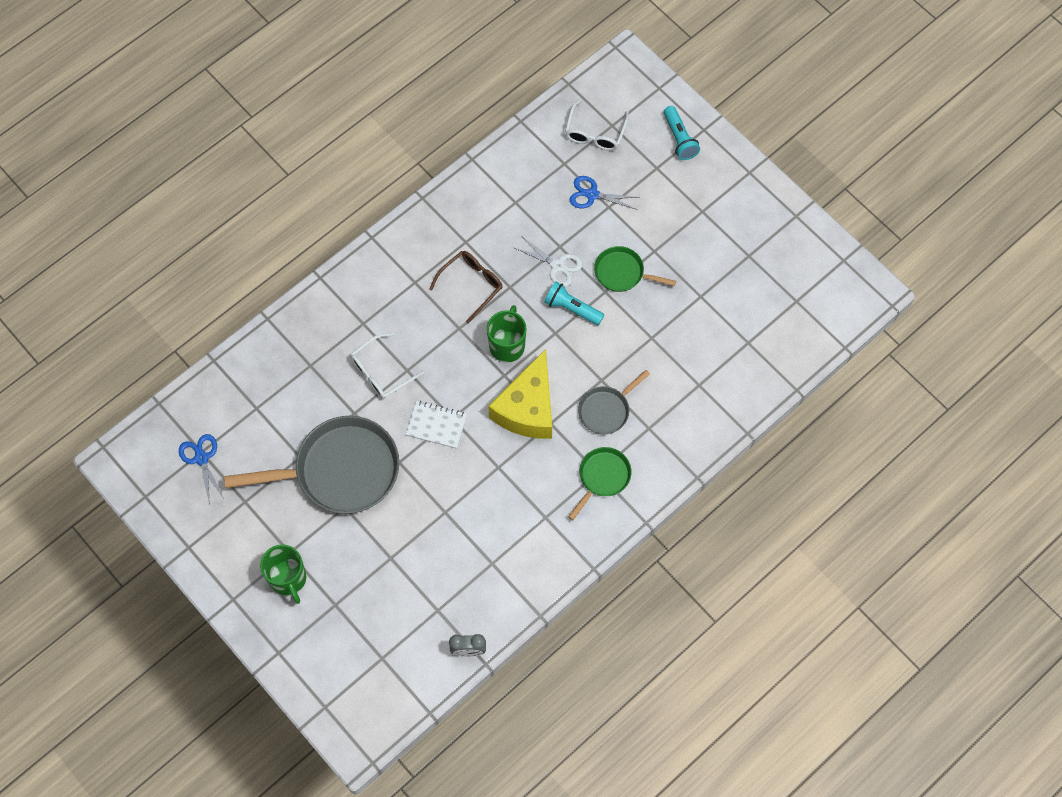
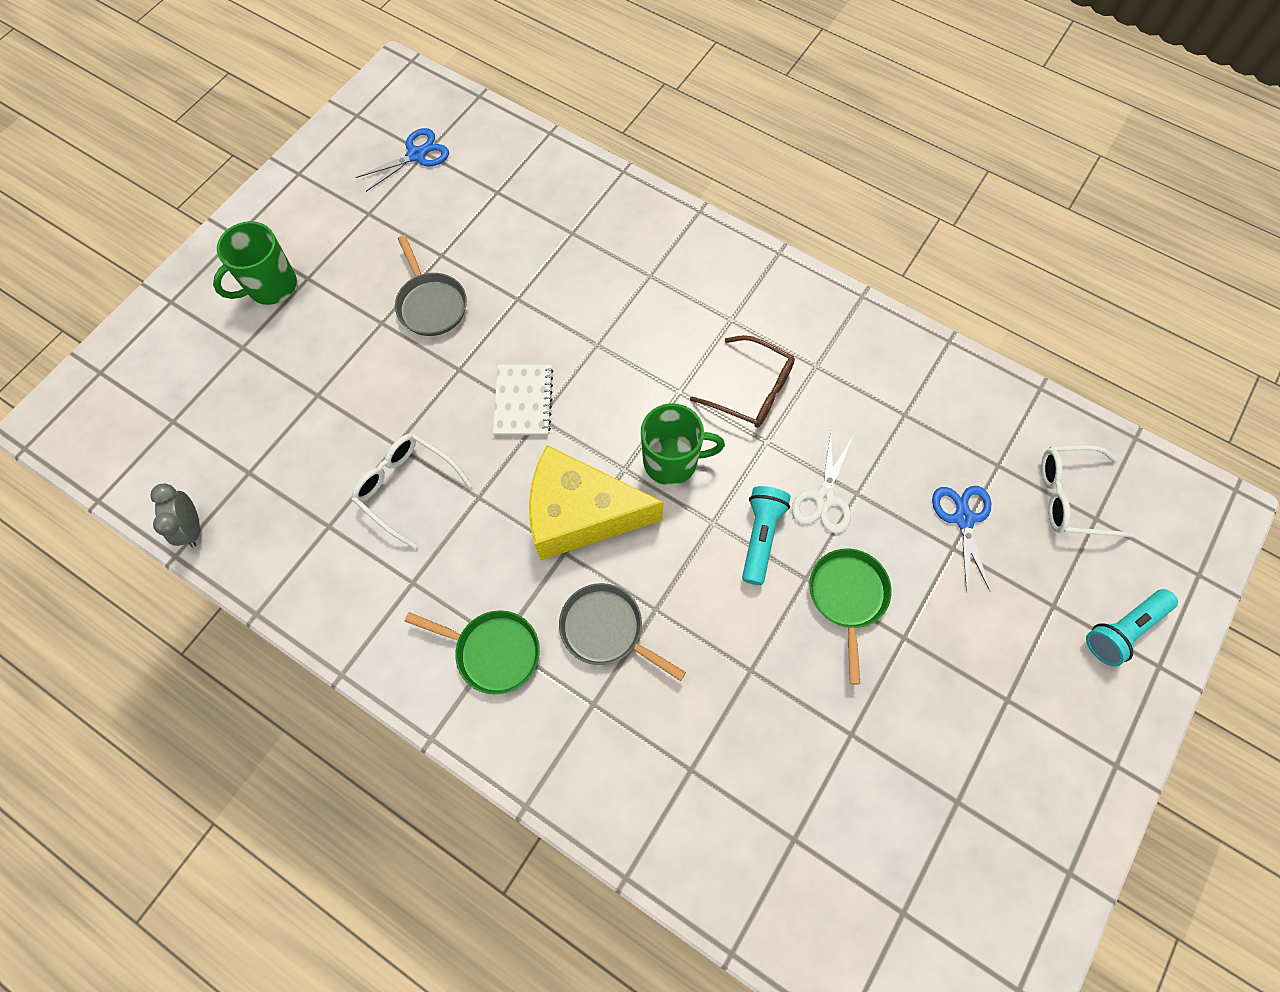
camera: 75 degrees right, 0 degrees up
(340, 470) = (431, 304): grey pan -> grey pan, size x0.50
(381, 372) = (584, 314): white glasses -> white glasses (406, 488)

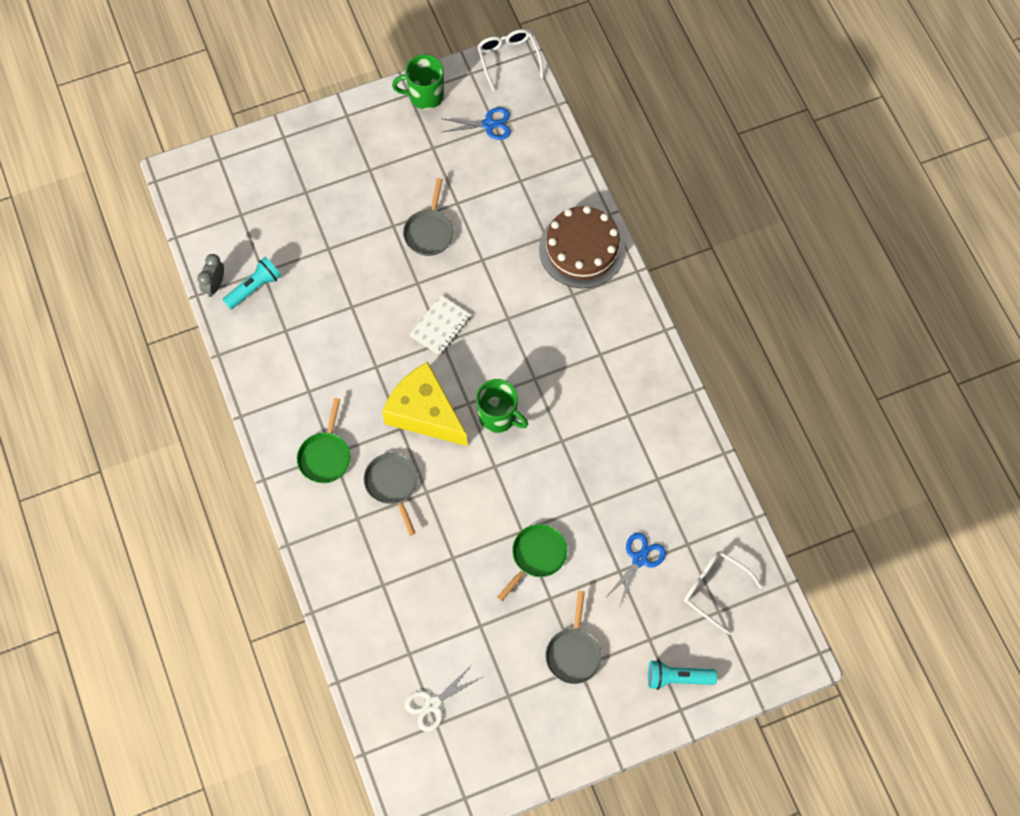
camera: 35 degrees right, 0 degrees up
(270, 286) = (345, 162): green mug -> green mug (425, 95)
(406, 488) = (341, 336): white glasses -> white glasses (508, 59)
(493, 651) = (325, 456): green pan -> green pan turned 45 degrees clockwise
(621, 222) = (582, 249): none -> brown cake
(751, 390) = (577, 405): brown glasses -> none
(760, 537) = (515, 491): turquoise flashlight -> turquoise flashlight (254, 287)
(824, 498) = (568, 494): white scissors -> white scissors (433, 704)
(986, 687) = (573, 653): none -> grey pan

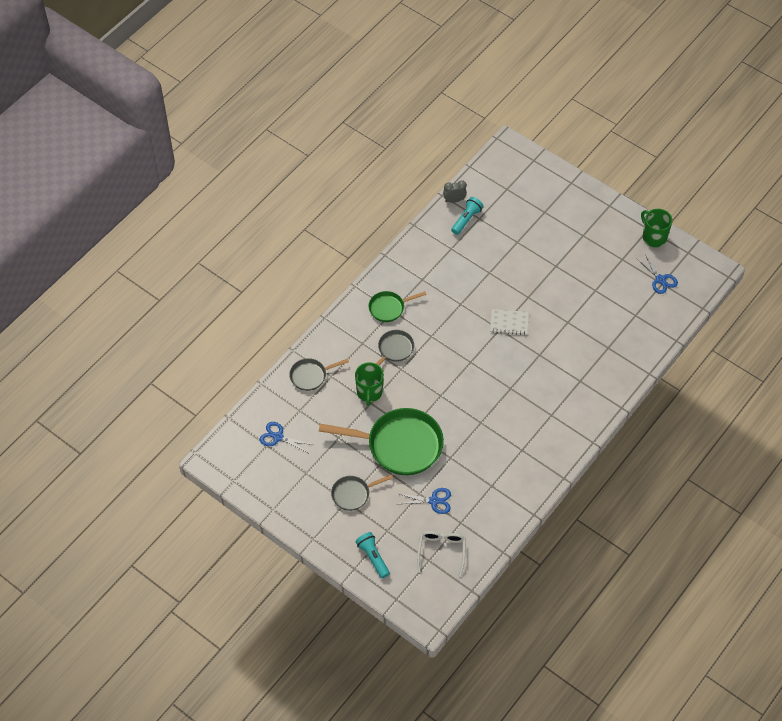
camera: 60 degrees right, 10 degrees down
(254, 287) = (466, 219): turquoise flashlight -> turquoise flashlight turned 75 degrees counterclockwise
(425, 413) = (449, 343): yellow cheese -> none
(429, 232) = (565, 286): grey pan -> grey pan (310, 376)
(433, 704) = (278, 437): white scissors -> blue scissors
(498, 417) = (473, 381): green mug -> green mug (369, 392)
(508, 59) = (713, 267): white glasses -> none
(536, 556) = (400, 445): green pan -> green pan, size x1.98
(582, 249) = (614, 370): brown cake -> none

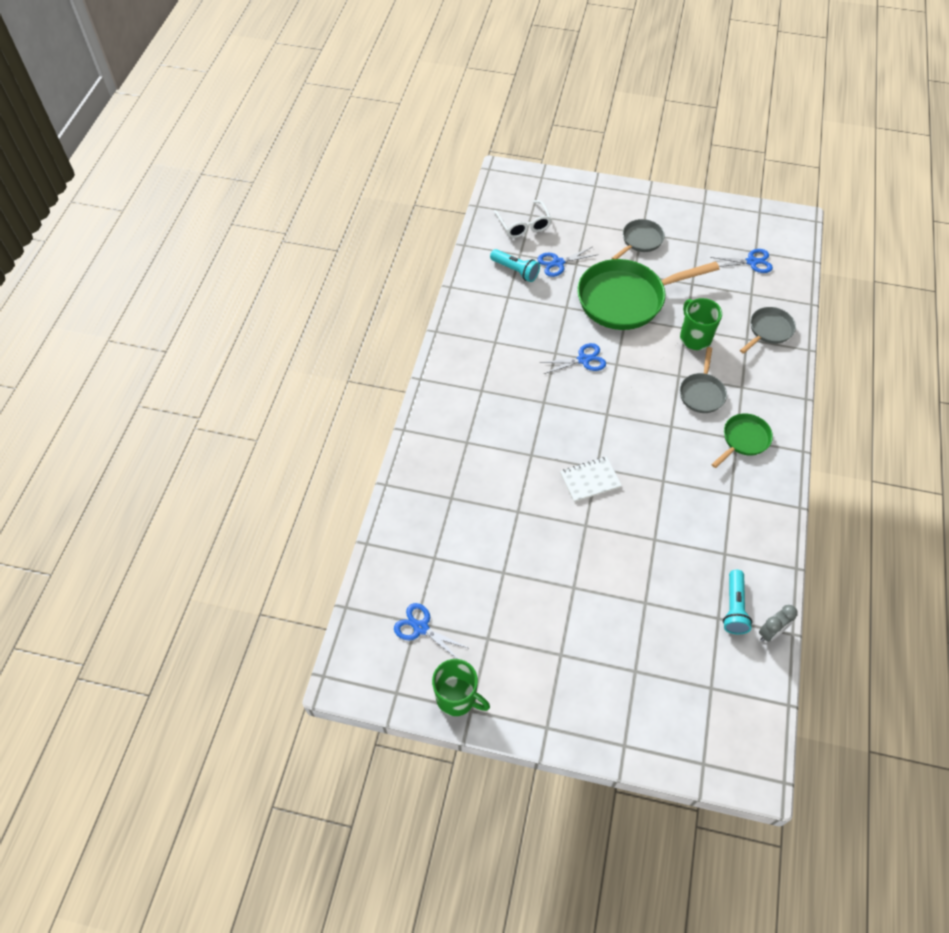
camera: 155 degrees right, 0 degrees up
(373, 557) = (584, 199): turquoise flashlight -> turquoise flashlight (515, 270)
(463, 408) = (583, 360): none -> blue scissors

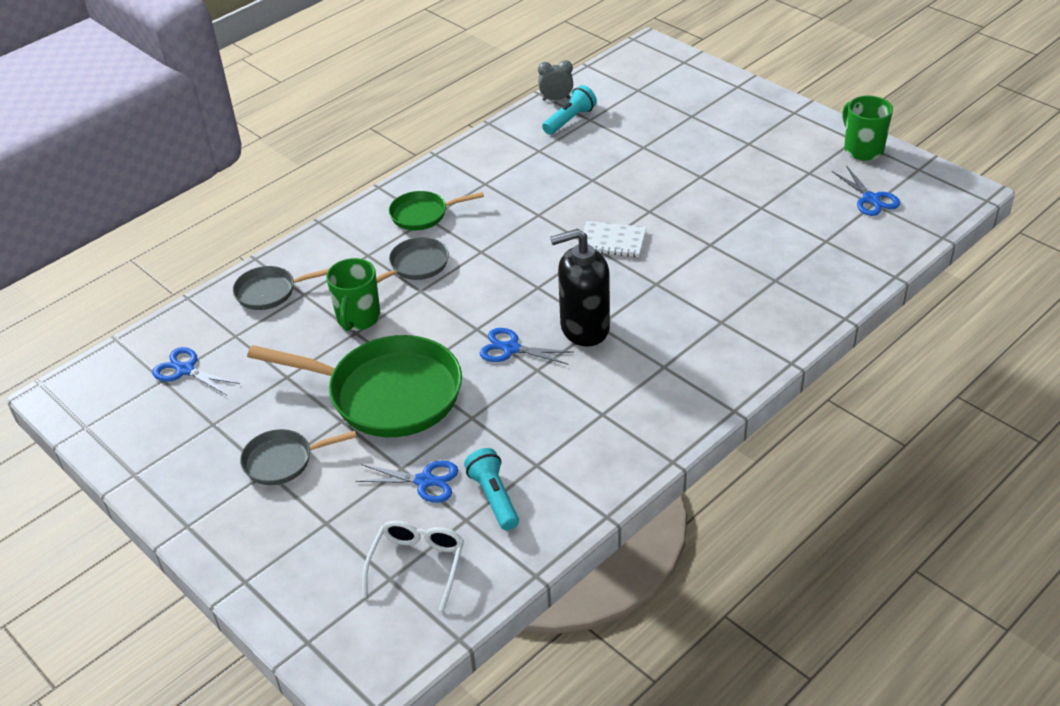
camera: 145 degrees left, 15 degrees down
(551, 395) = (584, 328): none -> black soap dispenser

